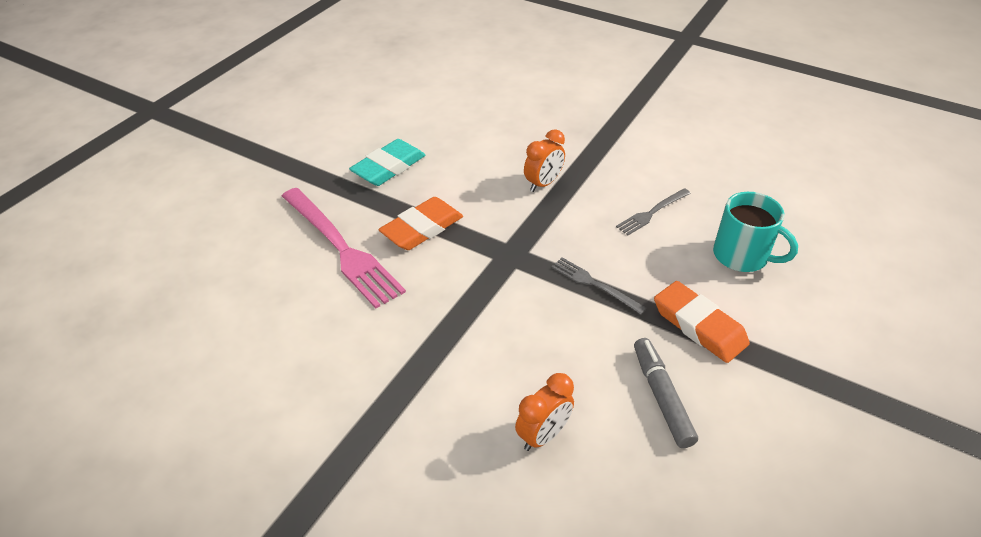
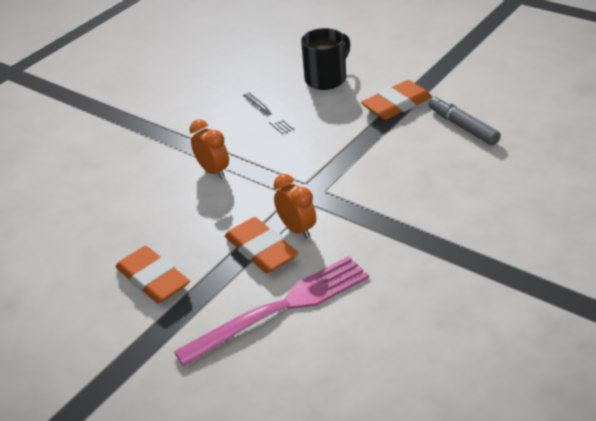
camera: 80 degrees left, 5 degrees down
(389, 167) = (153, 279): turquoise eraser -> orange eraser
(543, 435) = (501, 181): orange clock -> orange clock (297, 229)
(595, 284) = (350, 149): grey fork -> none
(661, 397) = (463, 126): grey marker -> grey marker turned 60 degrees clockwise
(742, 256) = (326, 79): turquoise mug -> black mug

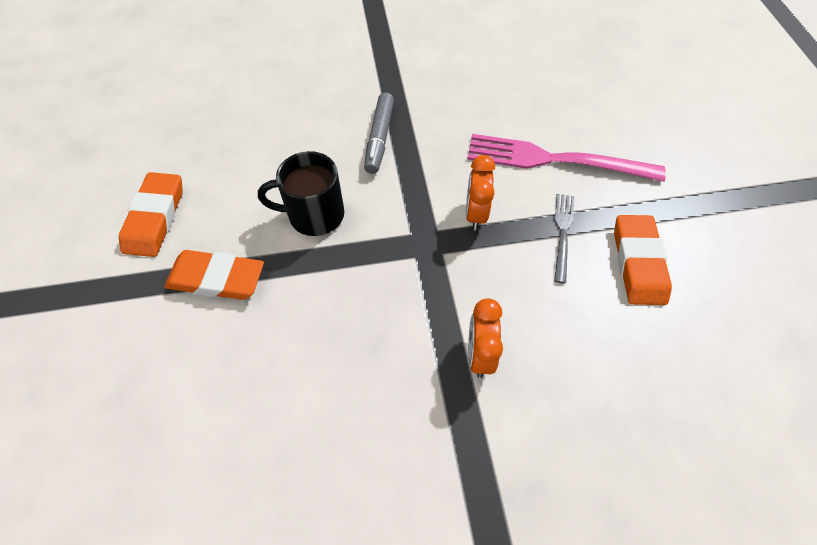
camera: 140 degrees left, 20 degrees up
(261, 250) = (523, 218): orange eraser -> orange eraser (155, 218)
(268, 114) = (335, 396): grey fork -> grey fork (562, 233)
(326, 79) = (206, 397): black mug -> black mug (314, 215)
(463, 126) = (219, 199): grey marker -> grey marker (379, 138)

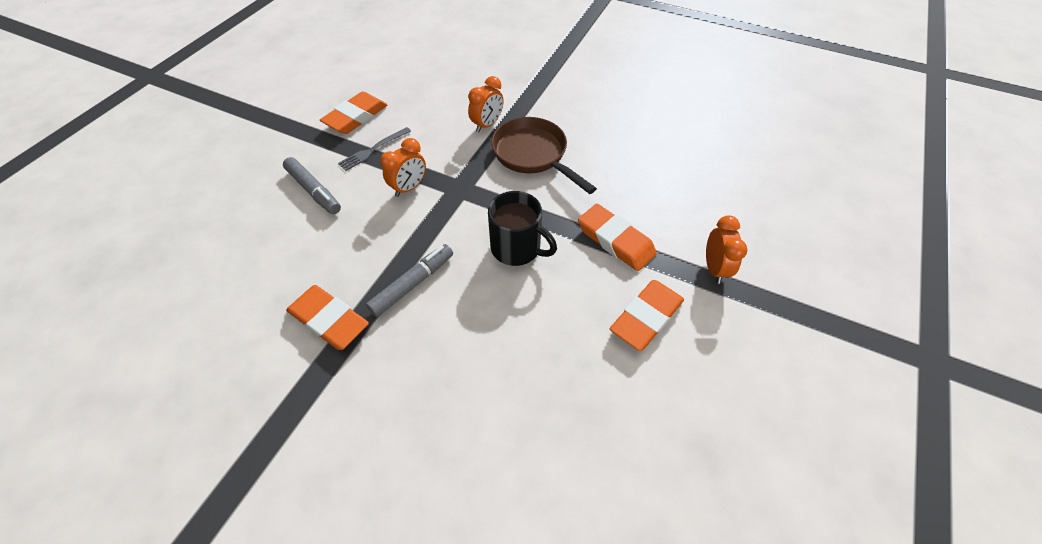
camera: 145 degrees left, 5 degrees down
(93, 306) = (714, 268): none -> orange clock
(381, 340) = (533, 155): none -> brown pan
(415, 87) = (329, 320): none -> orange eraser
(556, 160) = (314, 191): pink fork -> grey marker

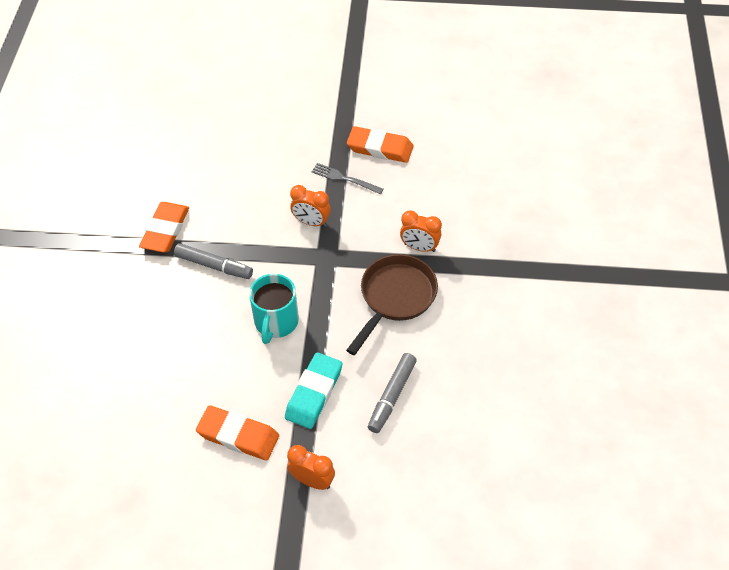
camera: 70 degrees right, 0 degrees up
(314, 191) = (280, 163): grey marker -> grey marker (392, 396)
(517, 248) = (276, 322): black mug -> turquoise mug
(615, 240) = (314, 393): orange eraser -> turquoise eraser
(714, 268) = (312, 480): orange clock -> orange clock turned 135 degrees counterclockwise

